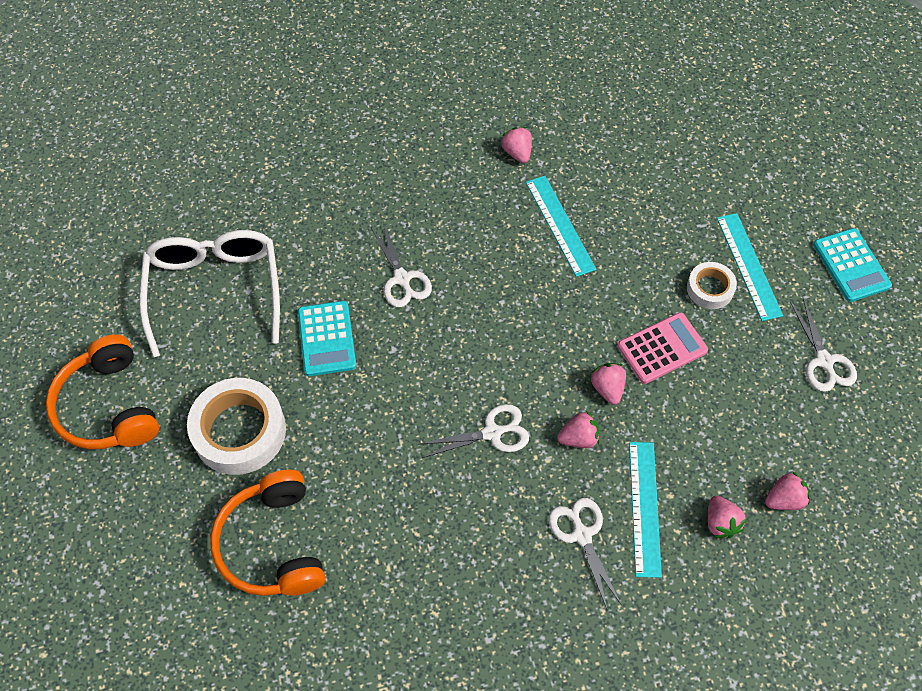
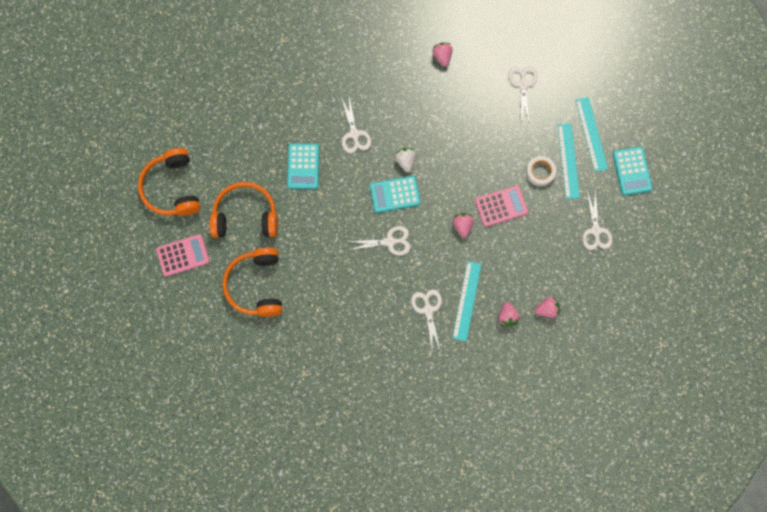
camera: 10 degrees right, 15 degrees up
(136, 514) = (183, 255): none -> pink calculator
(215, 290) = (240, 123): white glasses -> none
(239, 431) = (245, 216): white tape -> orange headphones
(485, 357) = (395, 194): none -> turquoise calculator
(492, 306) = (405, 161): none -> white strawberry
(560, 225) = (458, 113): turquoise ruler -> turquoise ruler (591, 134)
(578, 438) = (439, 253): pink strawberry -> none
(648, 172) = (523, 85): none -> white scissors

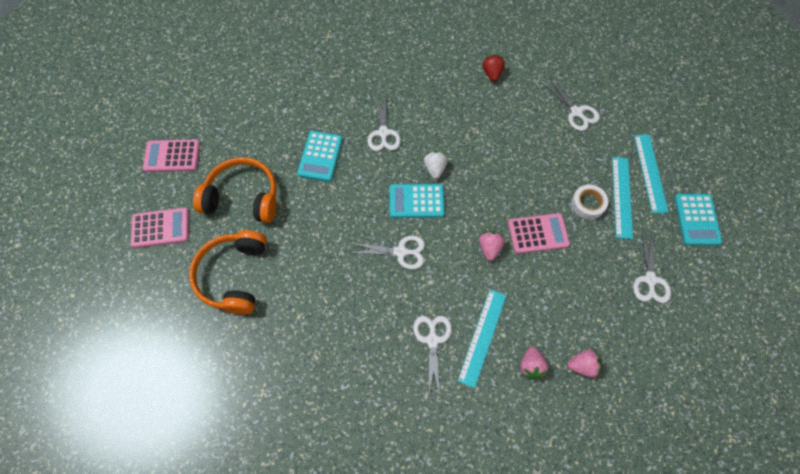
camera: 10 degrees right, 10 degrees down
(172, 188) = (172, 156): orange headphones -> pink calculator
(442, 57) = (492, 73): pink strawberry -> red strawberry
(523, 85) = (576, 112): white scissors -> white scissors turned 135 degrees clockwise

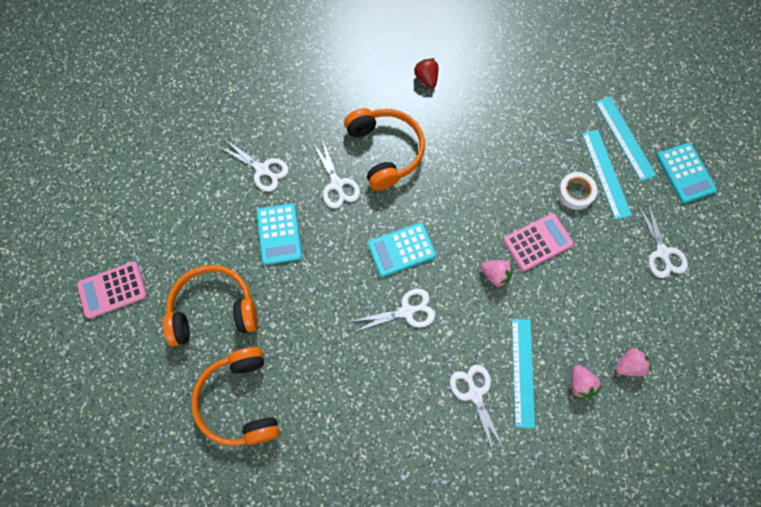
camera: 20 degrees left, 5 degrees up
(160, 228) = (136, 377): pink calculator -> none
(434, 119) = (385, 151): none -> orange headphones
(435, 169) = (407, 207): white strawberry -> none
(489, 248) = (495, 275): pink strawberry -> pink strawberry turned 135 degrees clockwise
(576, 112) = (529, 95): white scissors -> white scissors (262, 170)

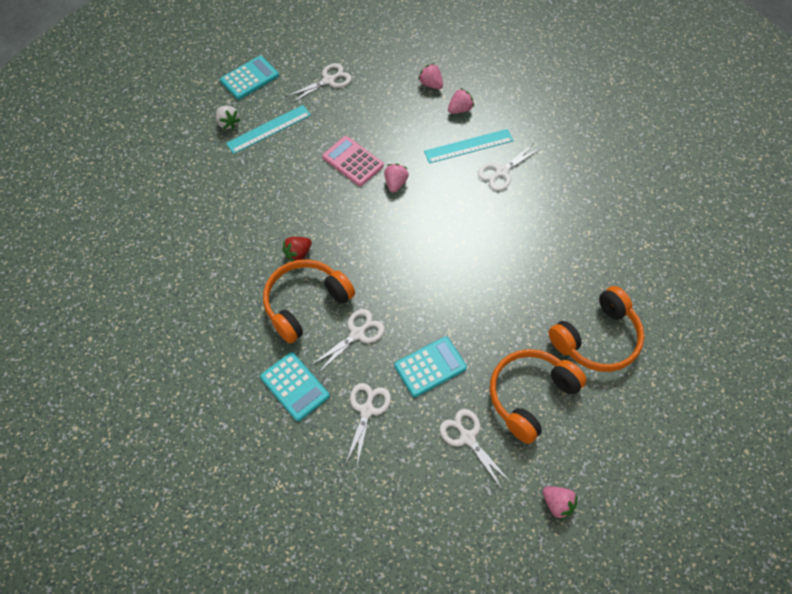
camera: 110 degrees left, 10 degrees down
(112, 290) = (557, 504): pink calculator -> pink strawberry
(213, 310) = (530, 396): orange headphones -> orange headphones turned 75 degrees clockwise
(401, 250) = (402, 258): turquoise calculator -> turquoise calculator (294, 386)
(407, 311) = (457, 237): white scissors -> white scissors (467, 437)
(426, 78) = (208, 292): red strawberry -> red strawberry (298, 254)
(575, 193) = (295, 146): white tape -> none
(624, 138) = (228, 123): turquoise ruler -> white strawberry

